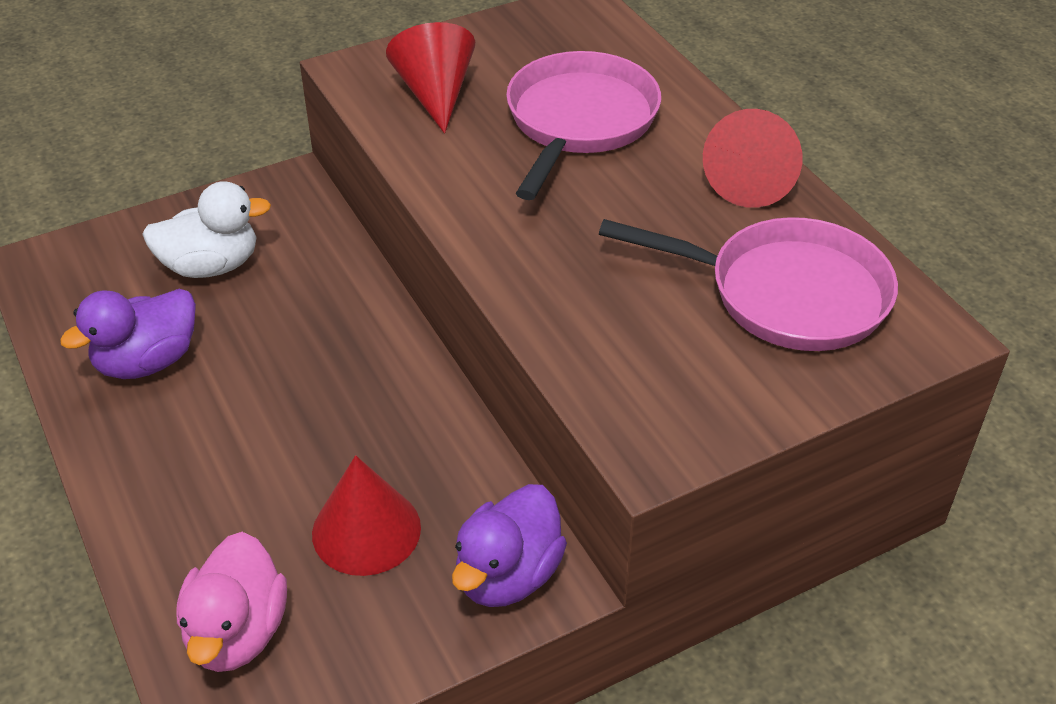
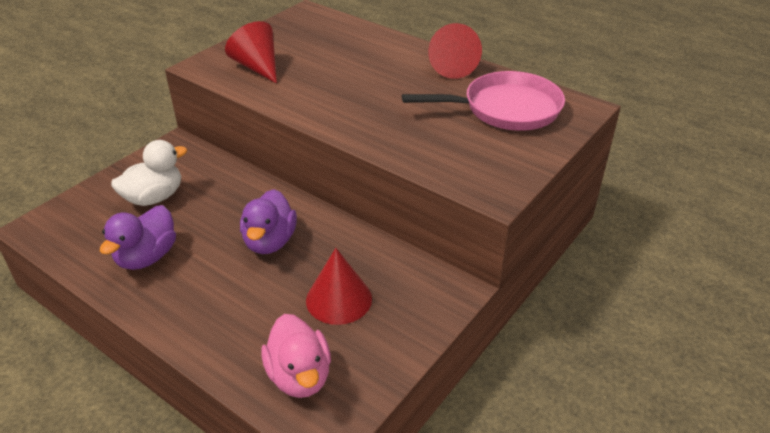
camera: 25 degrees left, 5 degrees down
(508, 575) = (430, 294): purple duck -> purple duck (270, 242)
(579, 122) = (345, 62): pink pan -> none

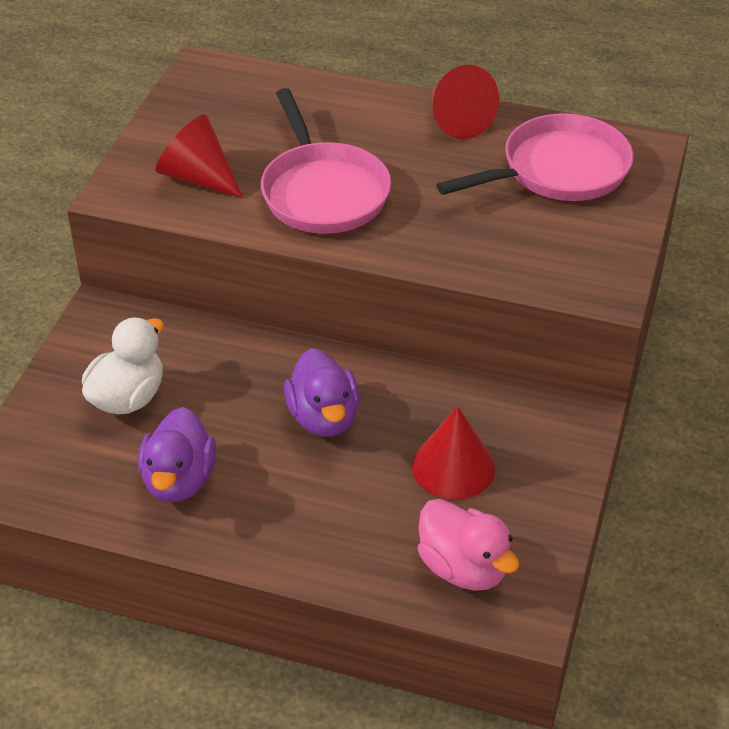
camera: 20 degrees left, 5 degrees up
(331, 90) = (323, 191): none -> pink pan

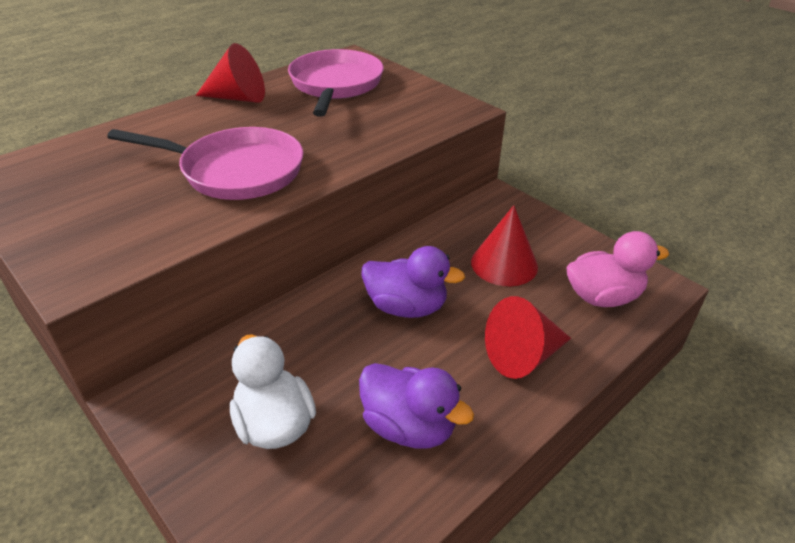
camera: 60 degrees left, 5 degrees down
(198, 177) = (128, 224): red cone -> red cone (523, 356)

